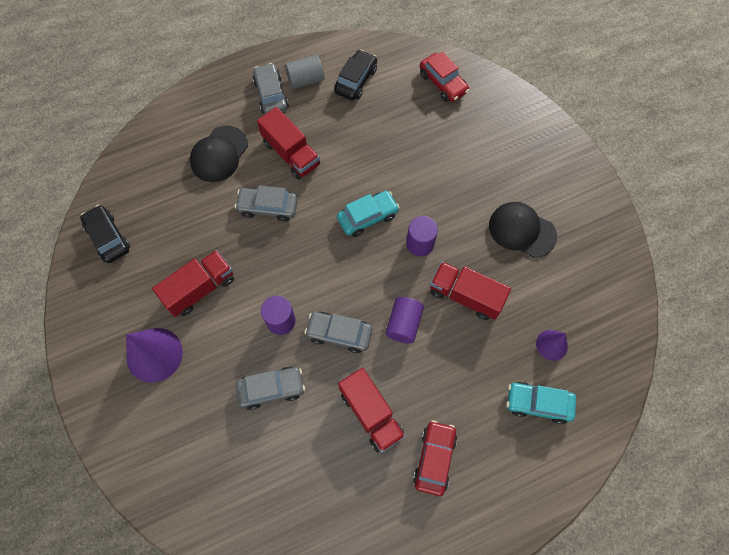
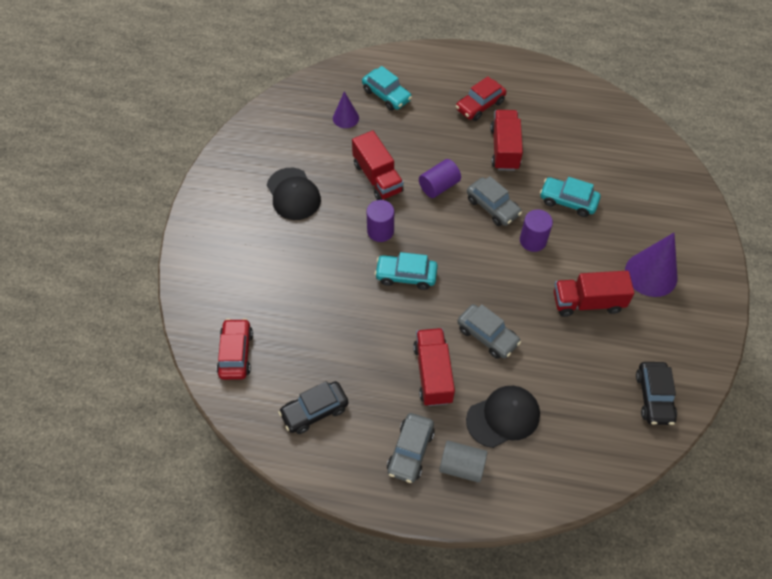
camera: 145 degrees left, 10 degrees down
(271, 389) = (568, 201): grey car -> turquoise car
(305, 80) = (363, 445): grey cylinder -> grey cylinder (461, 466)

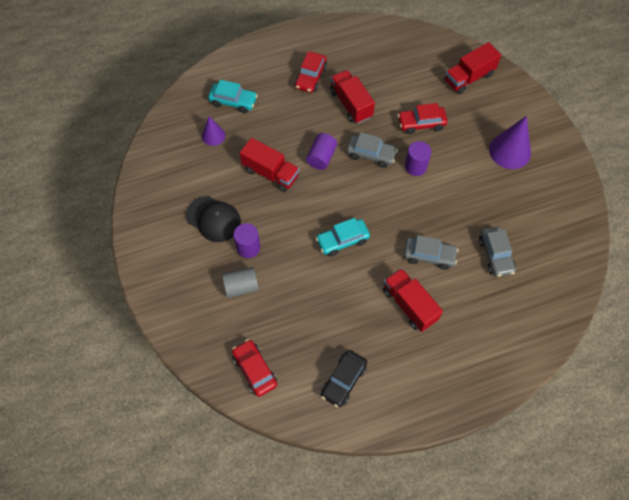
camera: 30 degrees left, 5 degrees up
(380, 231) = (300, 215): purple cylinder -> purple cylinder (248, 247)
(410, 451) = (430, 371): grey car -> grey car (495, 255)
(461, 466) = (472, 361): grey cylinder -> grey cylinder (241, 287)
(503, 417) = (477, 310): black cap -> none
(568, 201) = (421, 123): turquoise car -> red car
(587, 302) = (481, 194): red truck -> red truck (469, 78)
(654, 397) = (564, 240): black car -> none

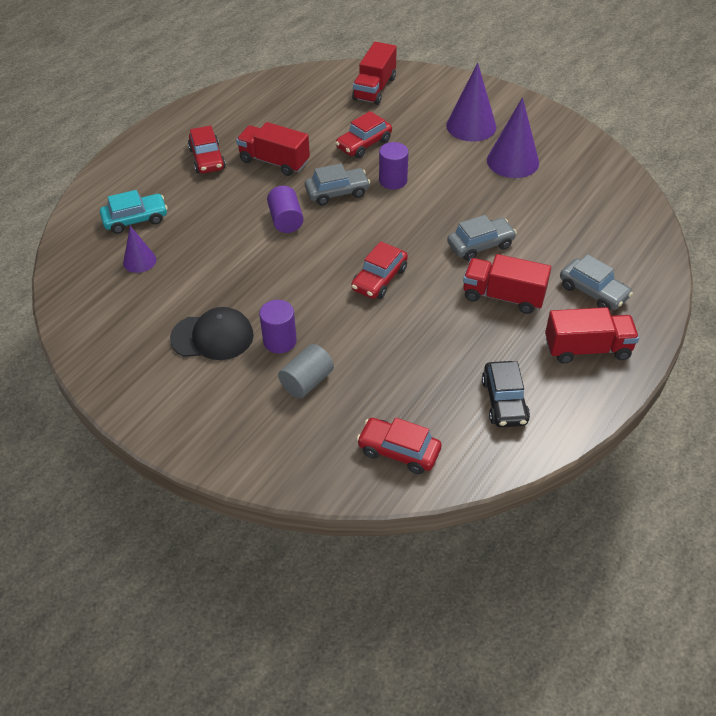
camera: 35 degrees left, 15 degrees down
(270, 173) = (241, 261): red truck -> red truck (587, 349)
(342, 240) = (379, 279): turquoise car -> red car
(495, 255) = (542, 211): grey car -> grey car (593, 292)
(512, 200) = (512, 161): none -> purple cone

